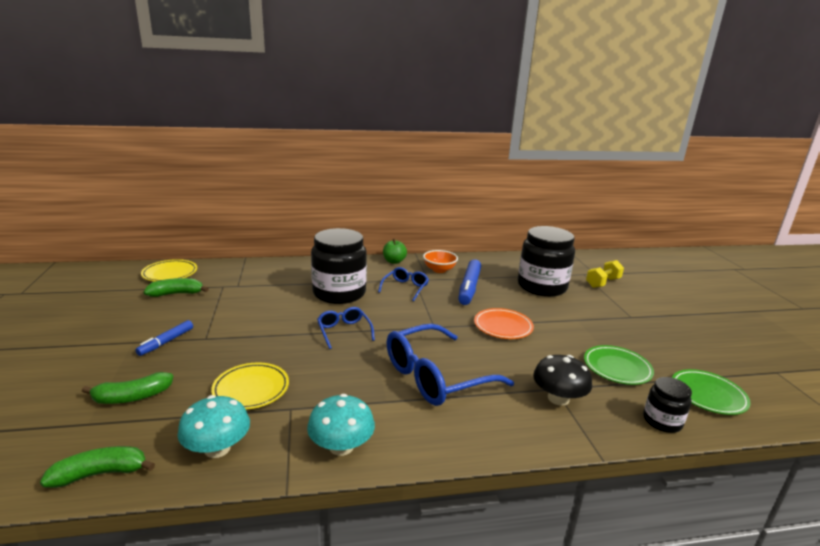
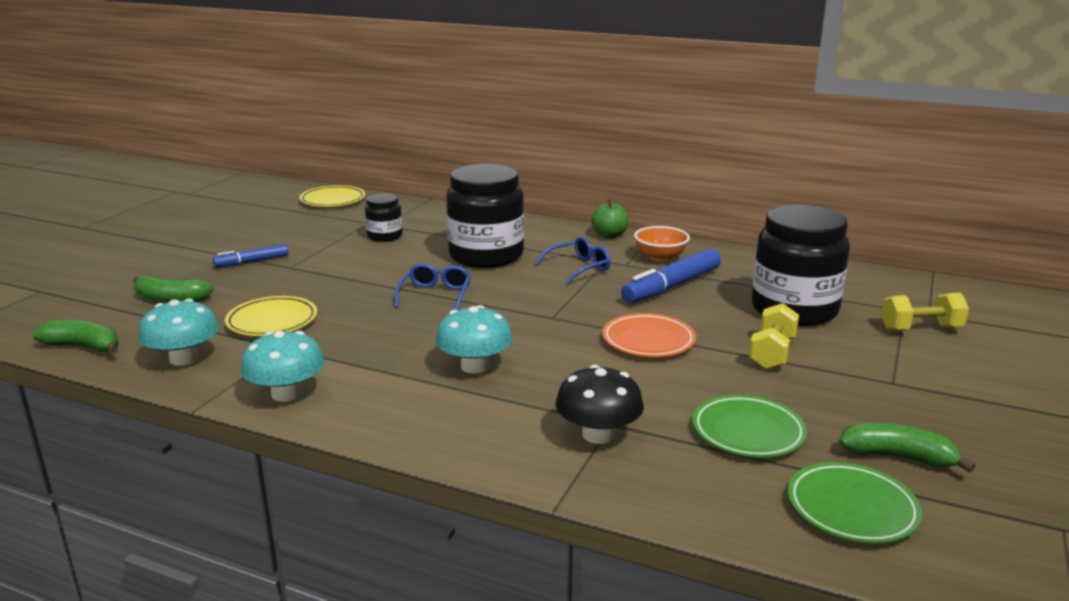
camera: 35 degrees right, 0 degrees up
(176, 294) = (315, 220): green banana -> green banana (898, 457)
(435, 376) = (475, 366): blue glasses -> turquoise mushroom
(566, 316) = (772, 353): none -> yellow dumbbell
(662, 421) = (712, 507): black jar -> black jar (385, 236)

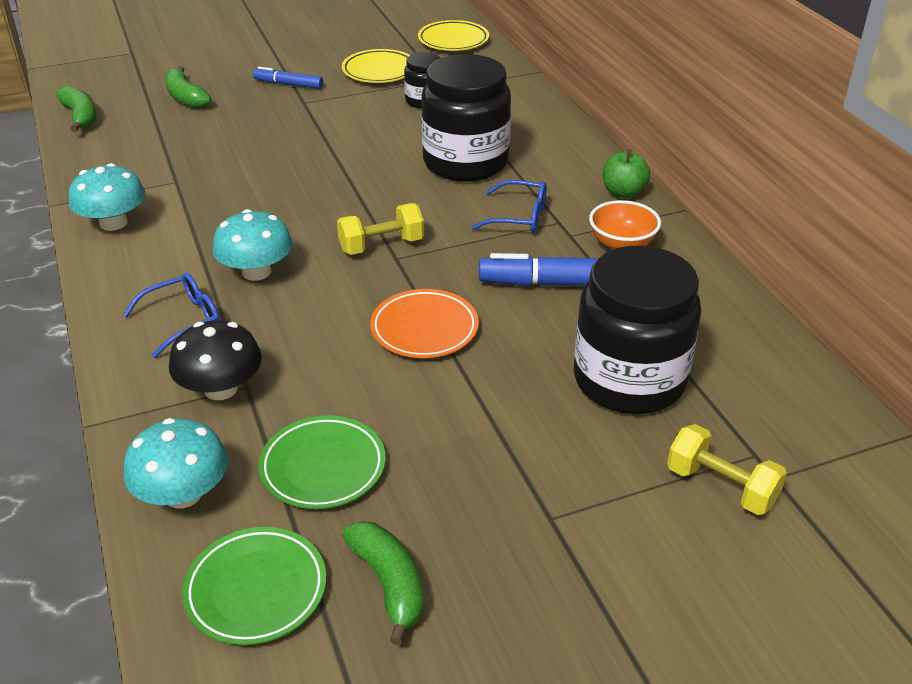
camera: 45 degrees right, 15 degrees up
(184, 358) = (111, 157): turquoise mushroom -> turquoise mushroom (183, 494)
(272, 321) = (207, 152): yellow plate -> yellow plate (379, 71)
(435, 295) = (352, 185): blue glasses -> blue glasses (183, 320)
(772, 353) = (504, 411): yellow dumbbell -> yellow dumbbell (381, 245)

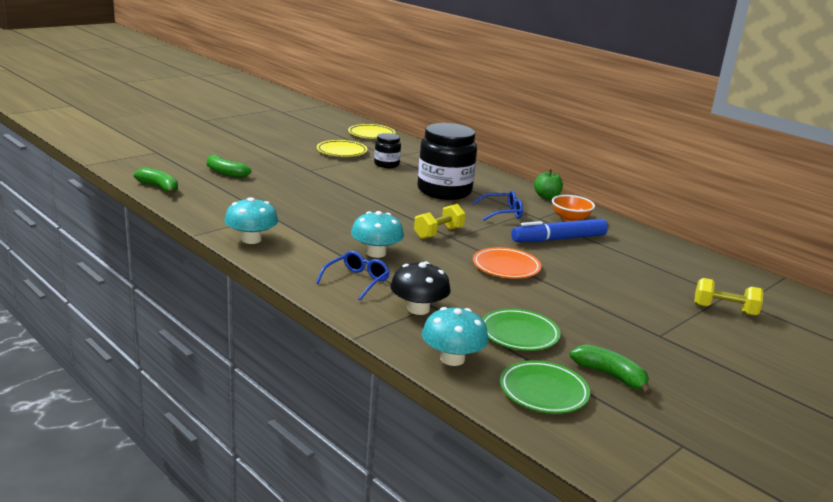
camera: 25 degrees left, 15 degrees down
(288, 84) = (289, 162): blue marker -> none
(629, 380) = (636, 275): black jar -> none

